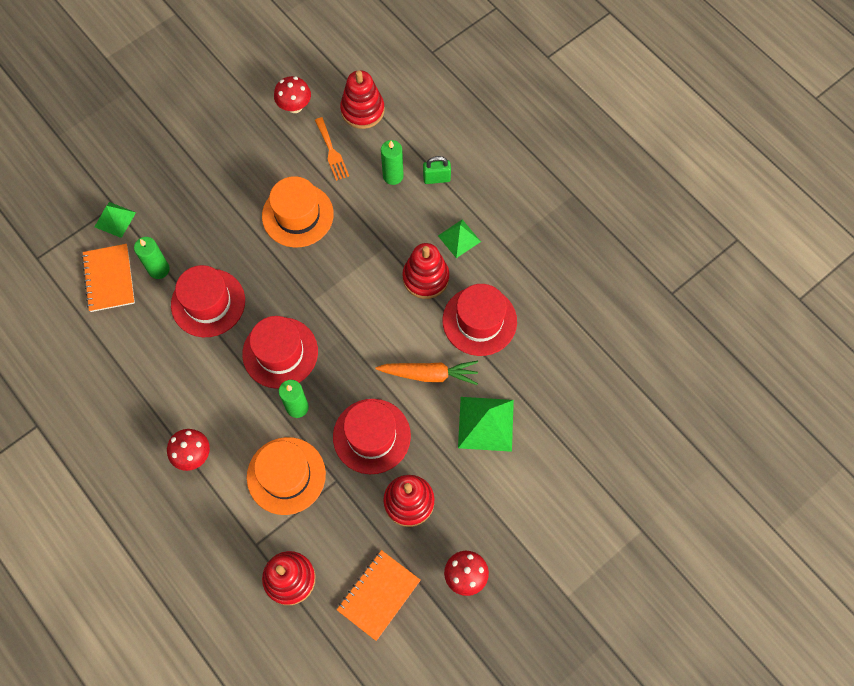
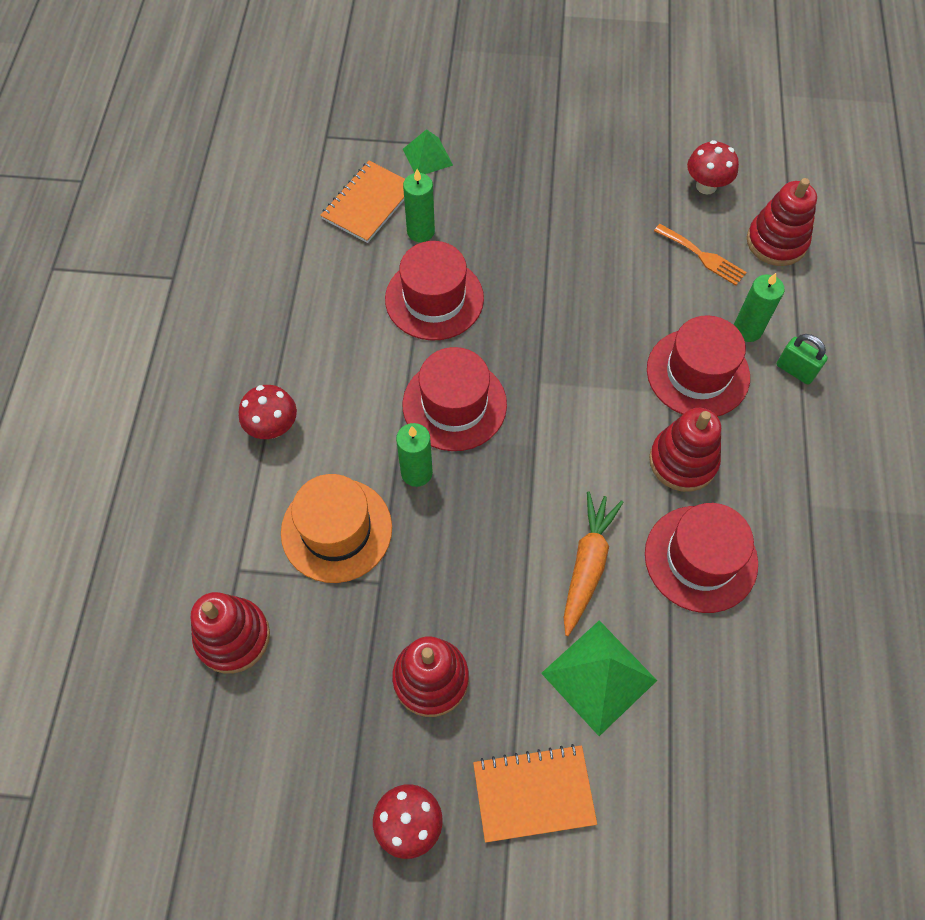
camera: 45 degrees right, 5 degrees down
(297, 215) = (606, 289): orange hat -> none
(331, 152) = (702, 256): orange fork -> orange fork turned 75 degrees counterclockwise
(371, 436) = (461, 572): red hat -> red hat (697, 373)
(378, 595) = (299, 747): orange notebook -> orange notebook (533, 793)
(429, 374) = (587, 565): orange carrot -> orange carrot turned 120 degrees counterclockwise
(459, 238) = (761, 452): green pyramid -> none

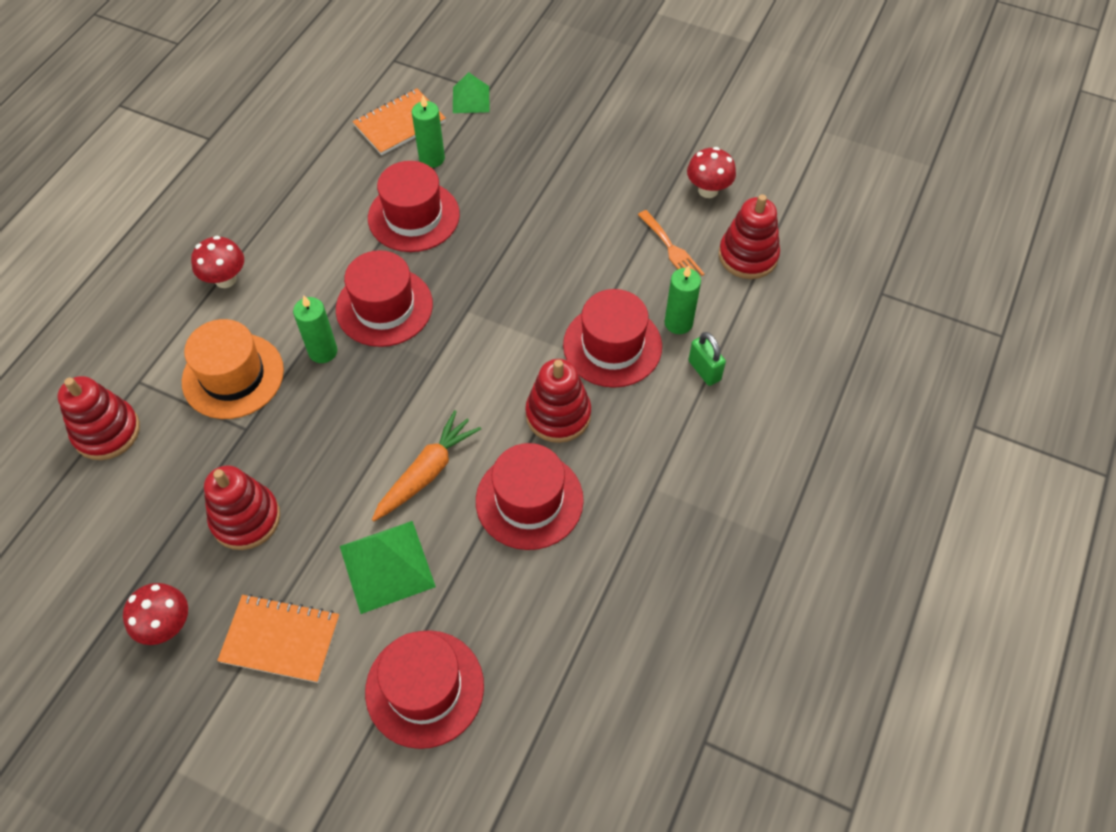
camera: 20 degrees right, 5 degrees down
(701, 788) = (424, 688): none -> red hat

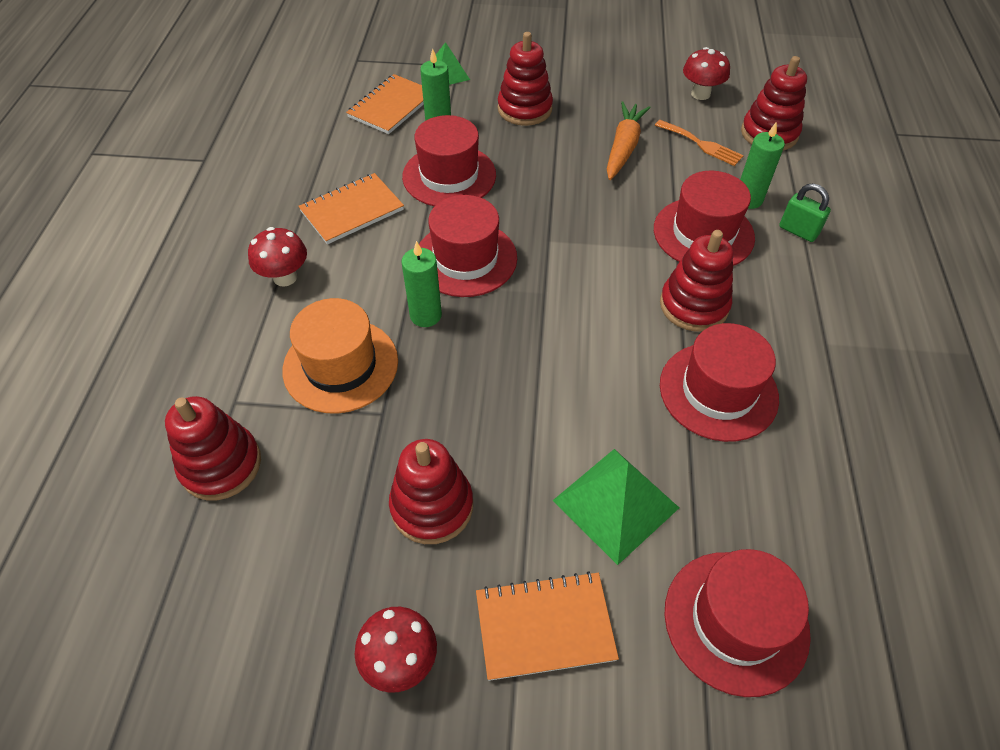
camera: 20 degrees left, 5 degrees down
(311, 228) = (352, 210): none -> orange notebook
(427, 472) = (600, 397): orange carrot -> orange carrot (623, 148)
(523, 161) = (524, 109): none -> red stacking toy

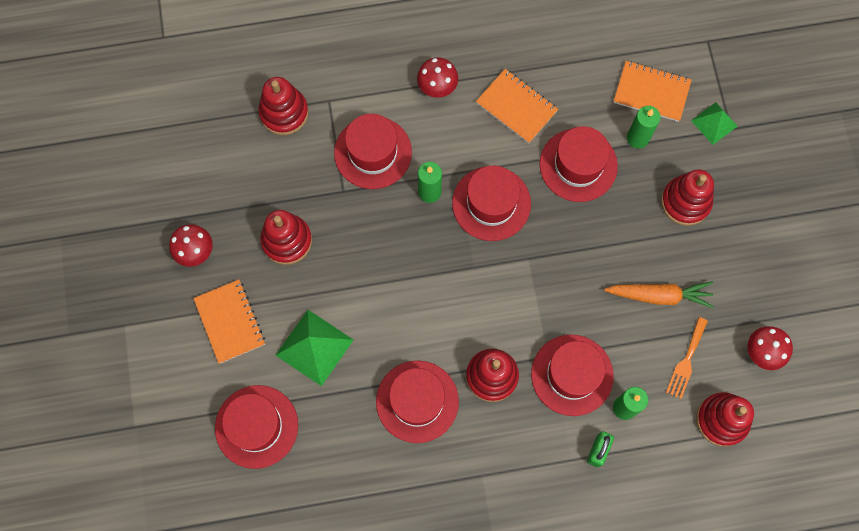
camera: 75 degrees right, 20 degrees up
(340, 365) = (373, 152): orange hat -> red hat

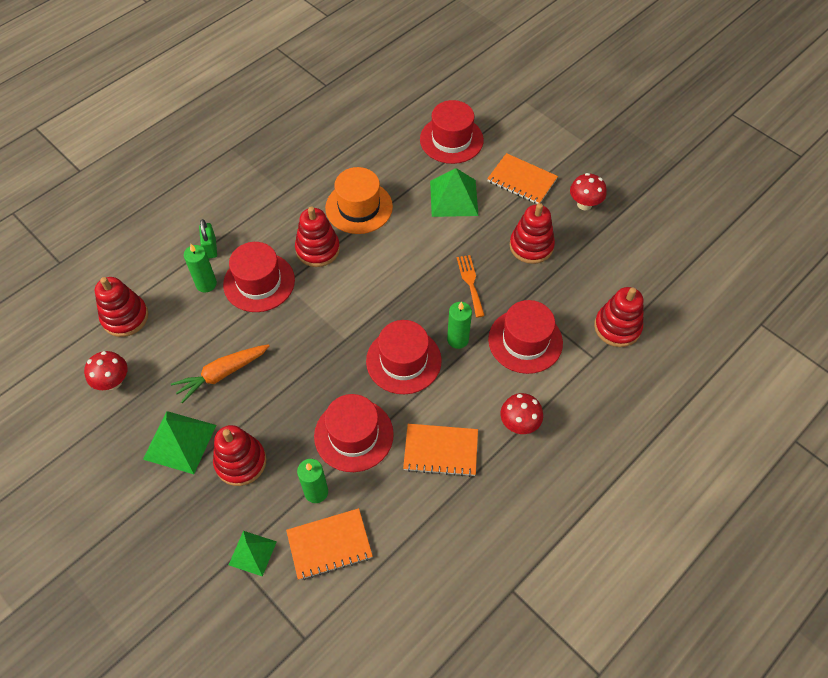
camera: 145 degrees right, 15 degrees down
(417, 401) = (359, 207): red hat -> orange hat
(686, 361) = (174, 340): orange fork -> orange fork (470, 283)
(728, 253) = (180, 441): none -> green pyramid

